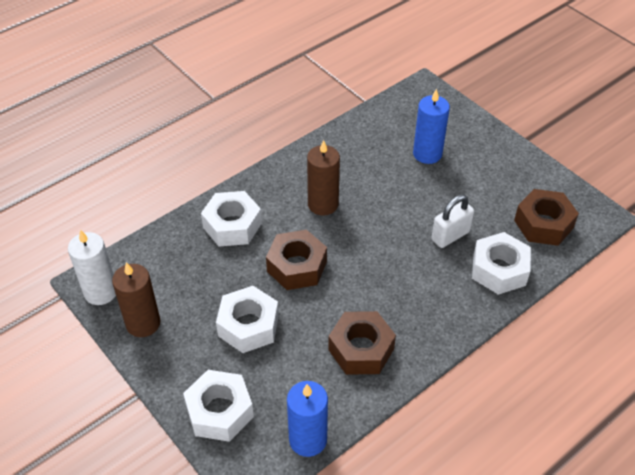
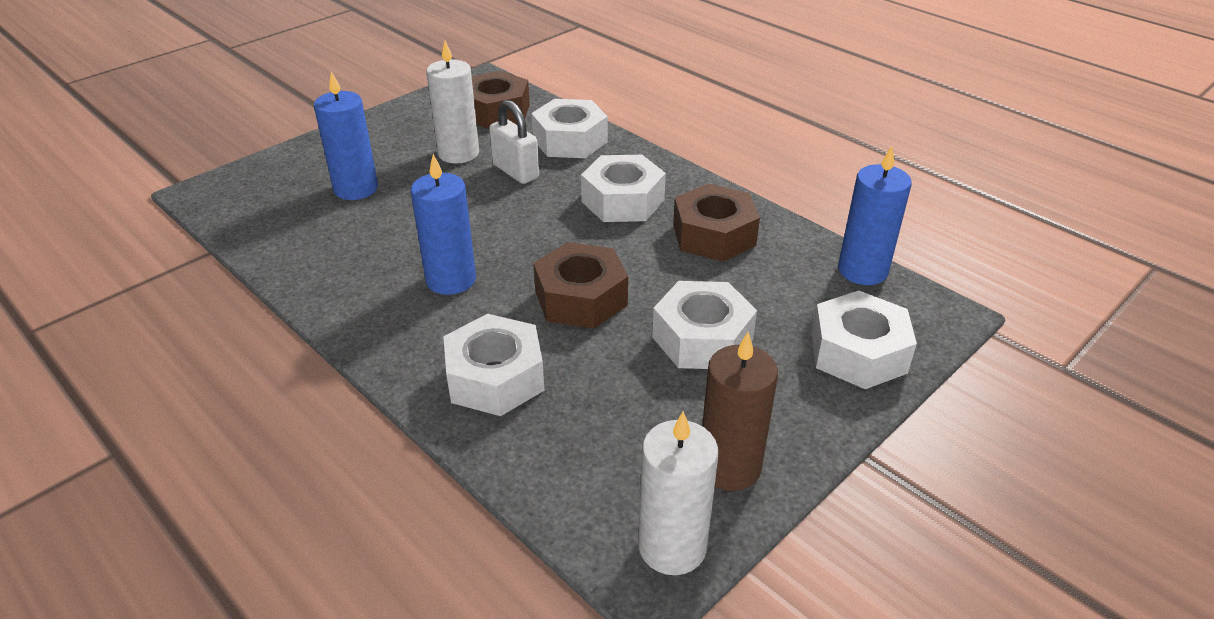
camera: 95 degrees left, 10 degrees down
(323, 204) = (451, 280): brown candle -> blue candle
(409, 297) = (623, 201): none -> white nut
(476, 203) = (458, 153): none -> white candle

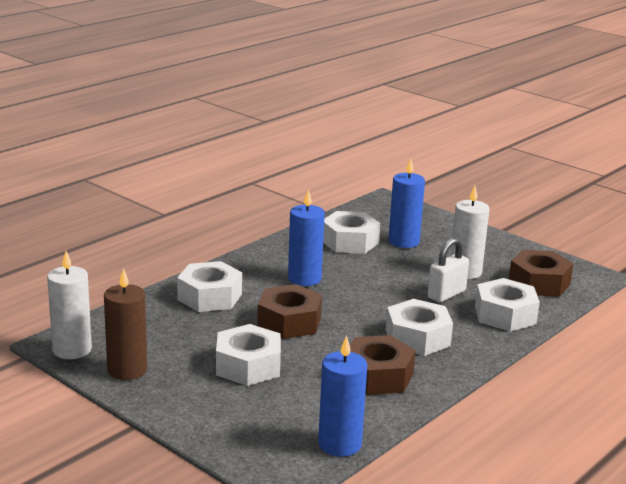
camera: 85 degrees right, 15 degrees down
(858, 353) = (233, 429): white nut -> white nut (349, 242)

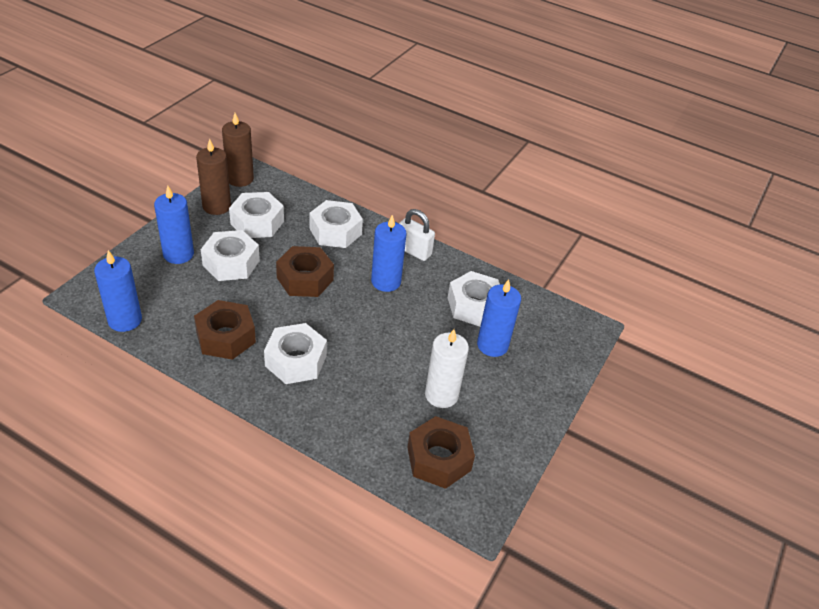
camera: 75 degrees right, 20 degrees up
(72, 350) = (240, 179): white candle -> brown candle
(220, 402) = (178, 254): none -> blue candle
(446, 294) = (387, 380): white padlock -> white padlock (413, 251)
(505, 315) = (356, 426): white nut -> white nut (257, 222)

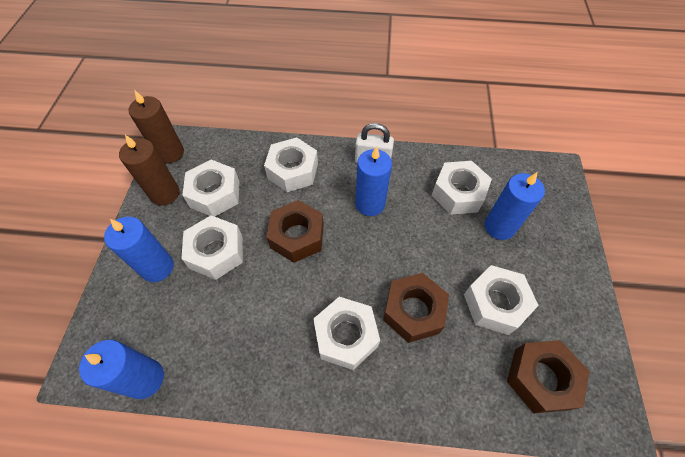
camera: 20 degrees left, 15 degrees up
(226, 337) = (262, 344): brown nut -> brown nut (413, 311)
(441, 395) = (495, 303): white candle -> white nut

